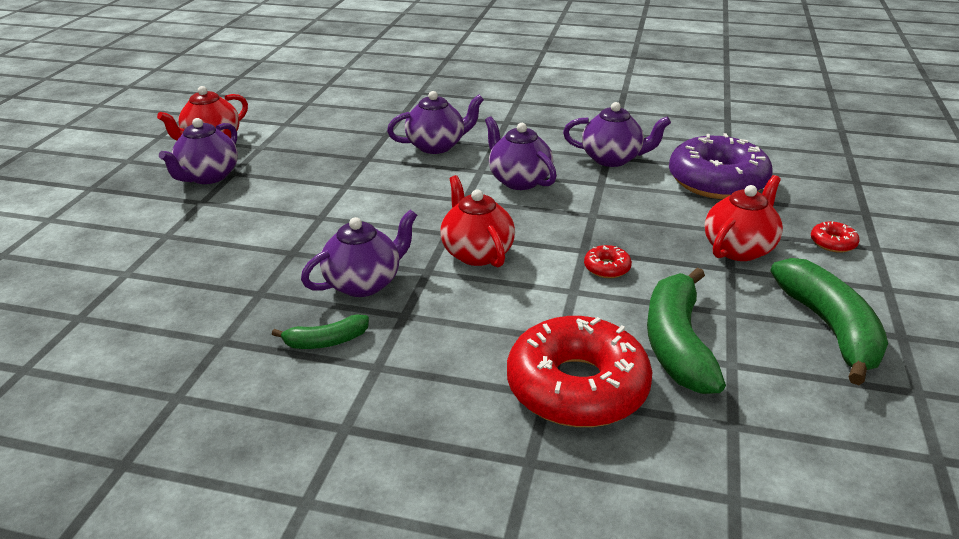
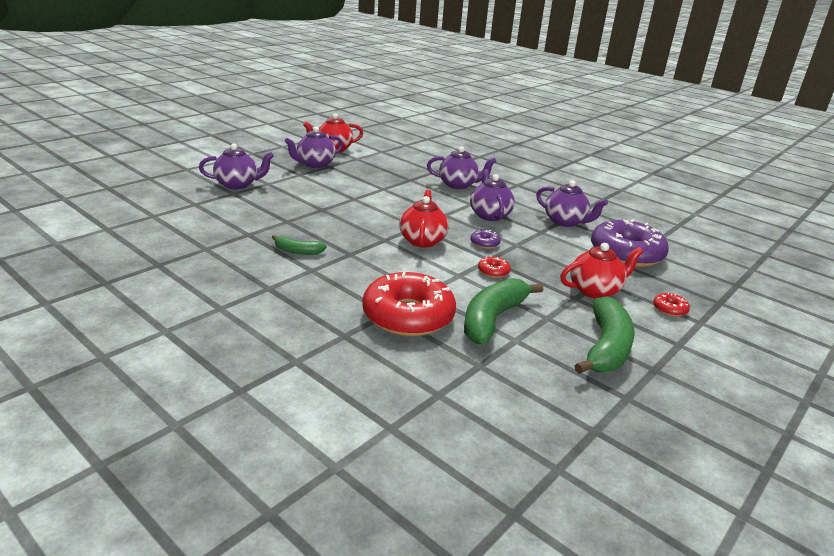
camera: 25 degrees right, 5 degrees down
(364, 283) = (344, 234): purple teapot -> purple teapot (237, 184)
(555, 227) = (484, 243): none -> purple donut

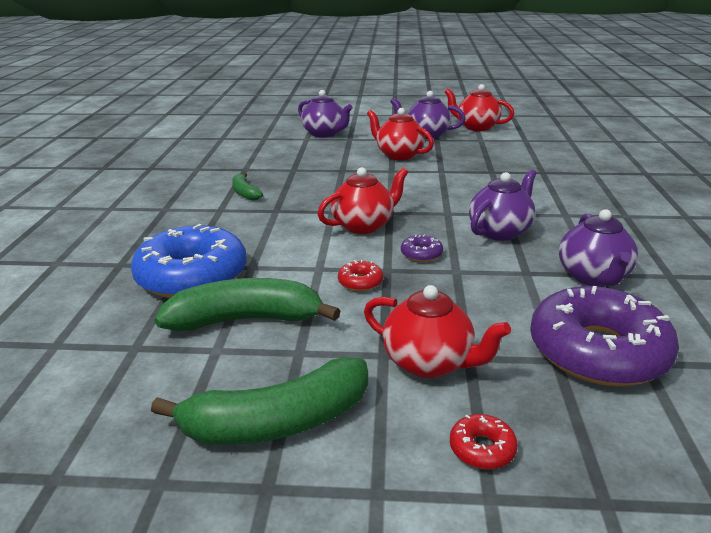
camera: 55 degrees right, 0 degrees up
(332, 185) = (399, 155): none -> red teapot
(408, 316) = (192, 276): red donut -> blue donut
(458, 185) = (538, 192): purple teapot -> none

